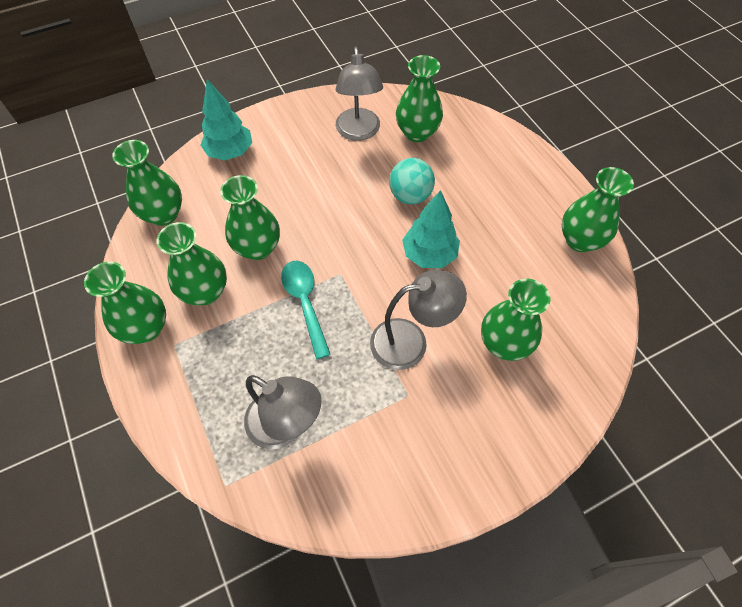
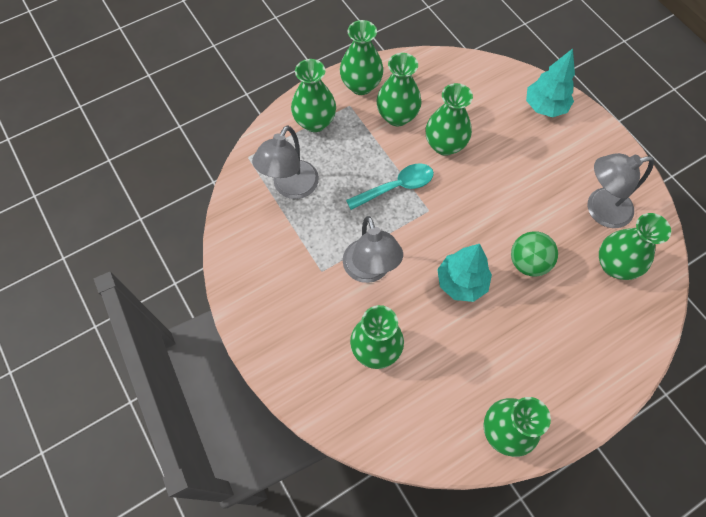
camera: 85 degrees right, 5 degrees up
(164, 214) = (466, 73): green vase -> green vase (315, 122)
(410, 196) = (528, 262): turquoise ball -> green ball

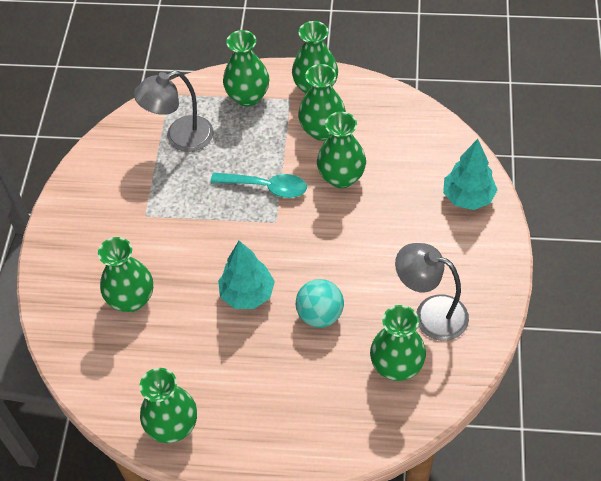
camera: 40 degrees right, 10 degrees down
(370, 270) = (182, 238): grey lamp -> none
(528, 262) = (320, 315): green ball -> turquoise ball

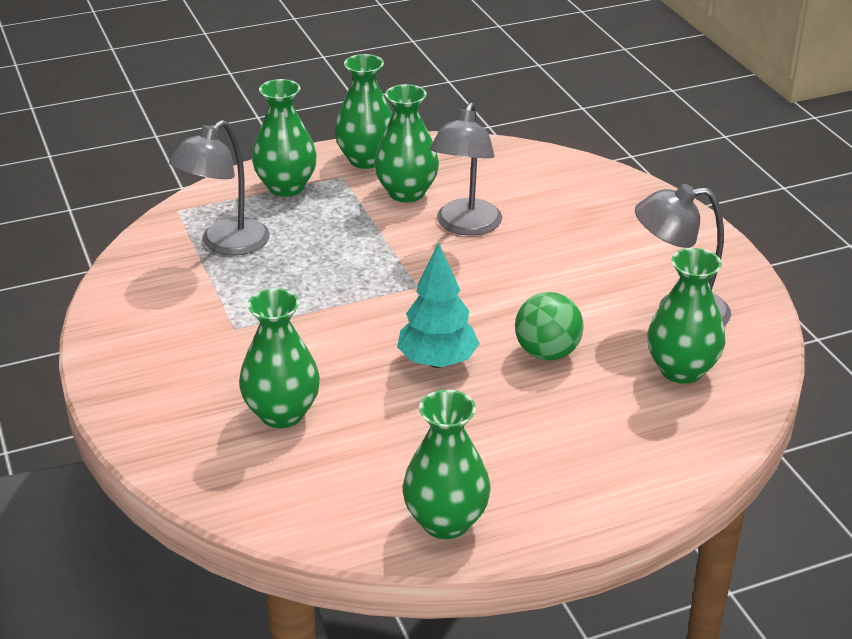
camera: 30 degrees left, 20 degrees down
(266, 187) = (378, 259): turquoise spoon -> none
(320, 315) = (547, 353): turquoise ball -> green ball
(341, 177) = (465, 226): green vase -> grey lamp
(468, 197) = (629, 204): turquoise tree -> none

